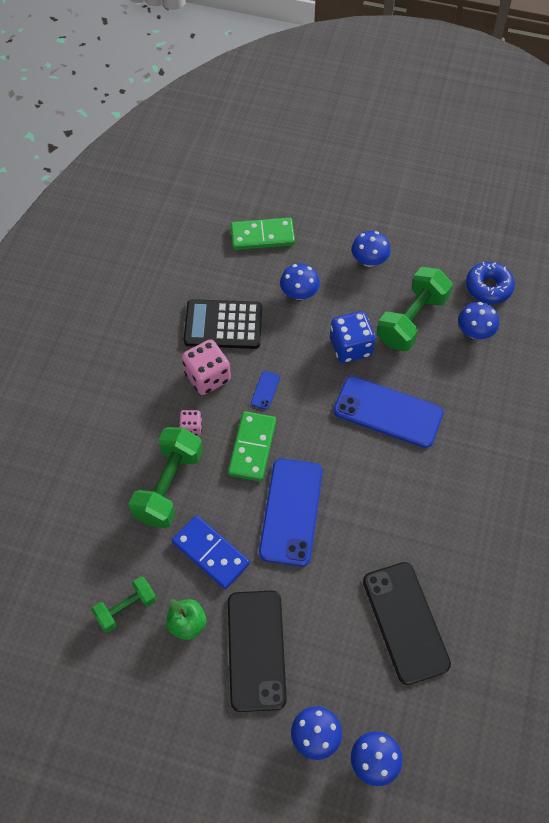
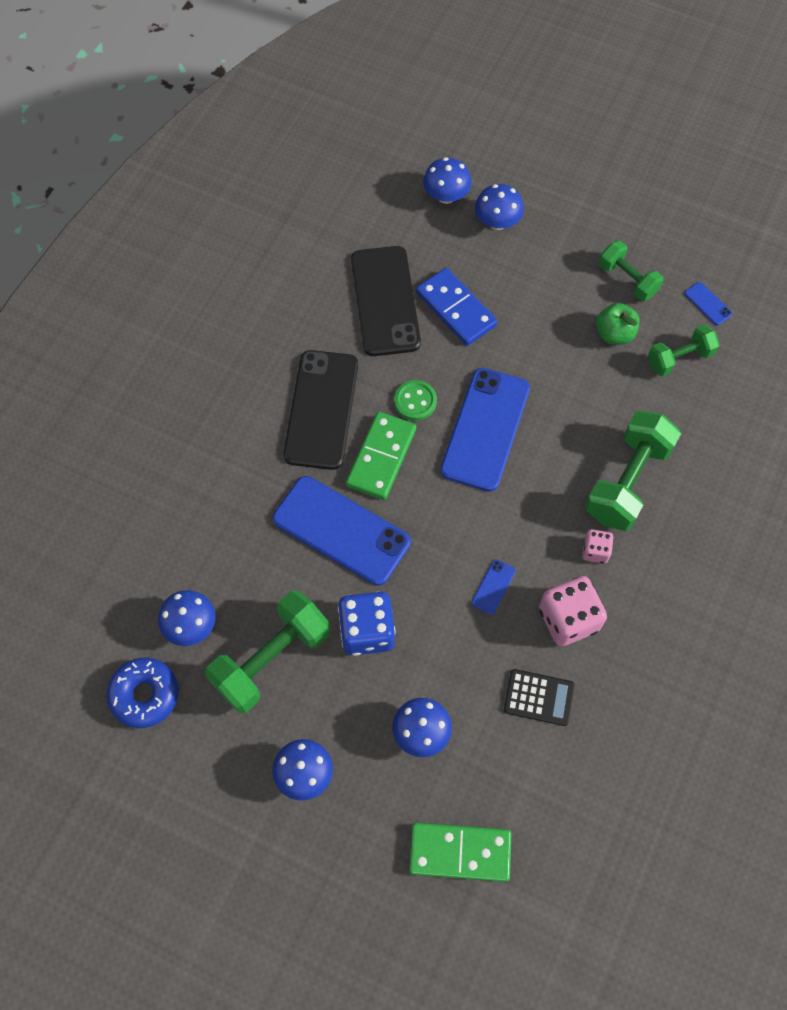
camera: 170 degrees left, 5 degrees up
(99, 673) = (707, 304): none -> blue phone
(177, 688) = (627, 279): none -> green dumbbell
(211, 553) = (583, 399): blue domino -> blue domino (456, 309)
(223, 325) = (539, 697): black calculator -> black calculator, size x0.60
(252, 447) = (520, 512): green domino -> green domino (381, 457)
(256, 650) = (544, 300): black phone -> black phone (321, 409)
(355, 527) = (415, 401): none -> green button

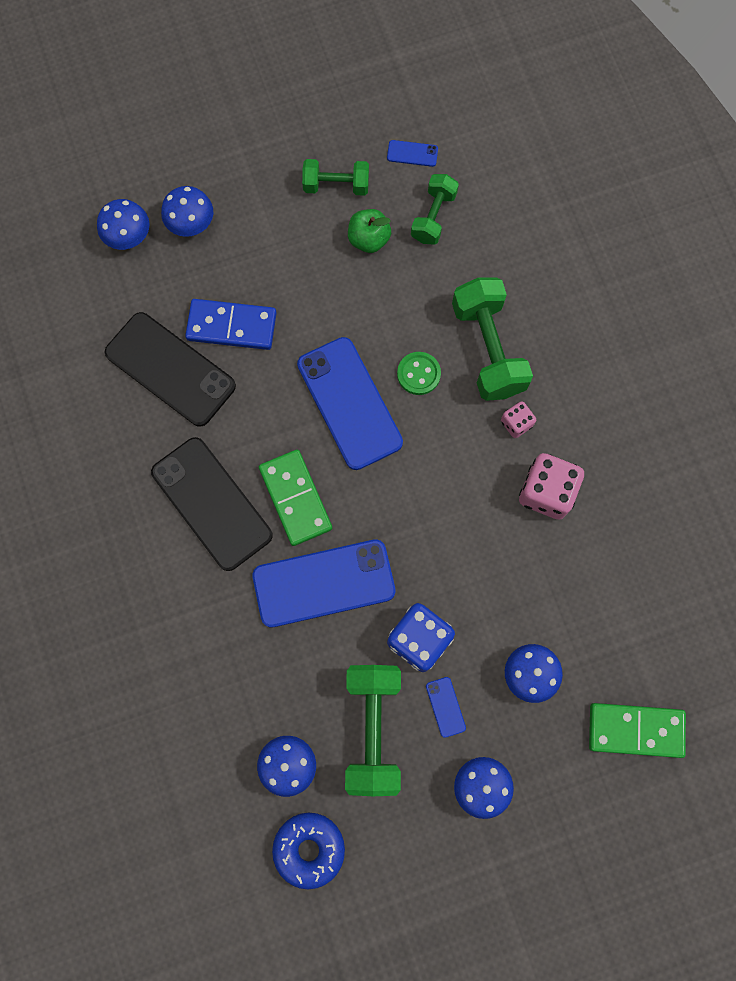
camera: 45 degrees left, 10 degrees up
(415, 401) = (276, 430): green button -> green button (418, 374)
(460, 852) = (635, 730): green domino -> green domino turned 45 degrees clockwise
(493, 587) = (473, 519): blue phone -> blue phone (445, 707)
(539, 697) = (581, 569): black calculator -> none

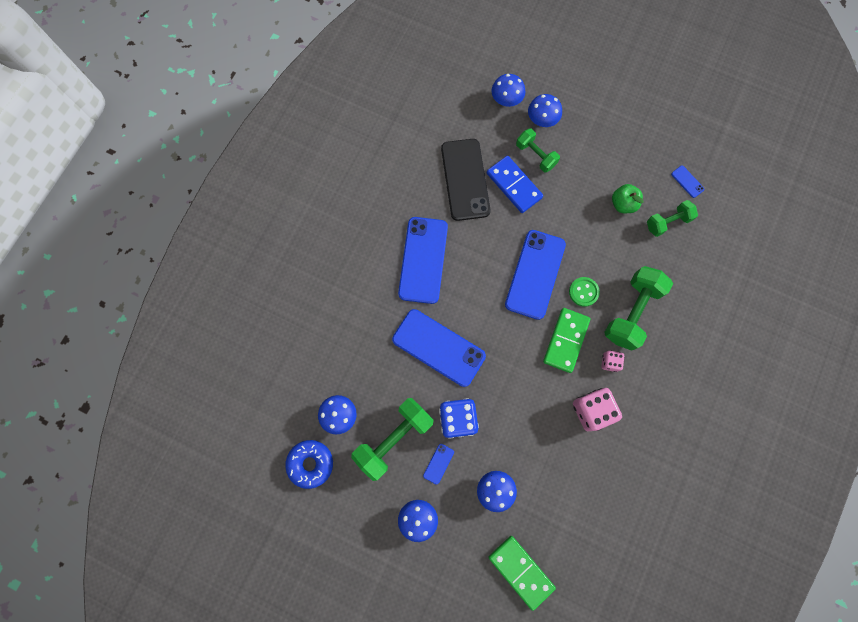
camera: 45 degrees right, 0 degrees up
(212, 503) = (423, 260): black phone -> blue phone
(295, 498) = (464, 295): green domino -> green domino (565, 340)
(336, 185) = (632, 163): green dumbbell -> green dumbbell (535, 155)

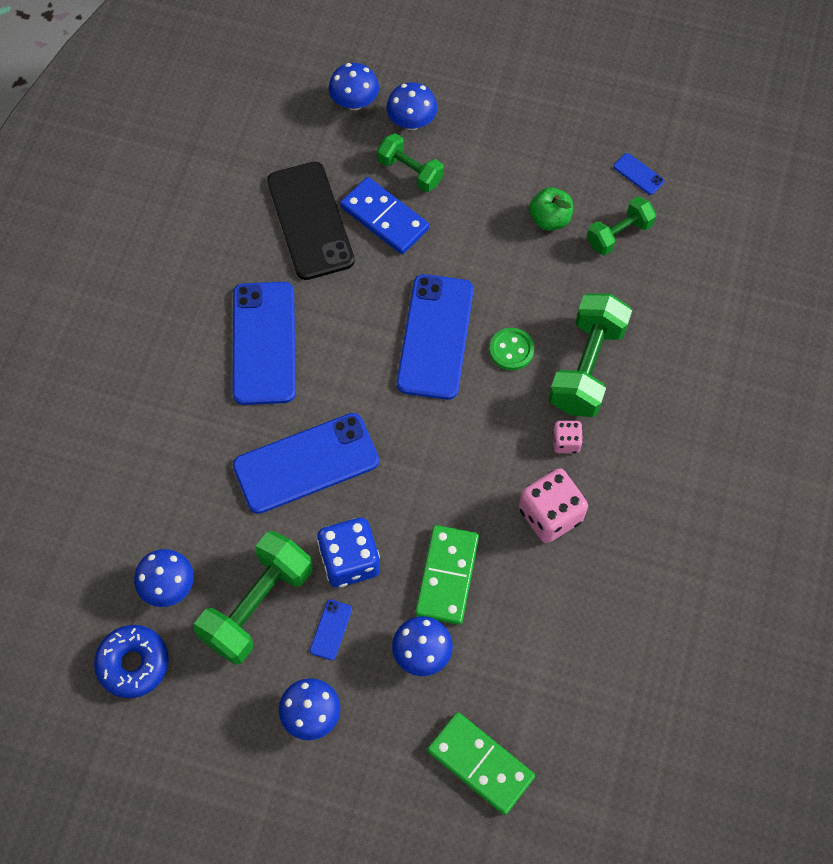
camera: 10 degrees left, 10 degrees down
(438, 347) = (306, 463): blue phone -> blue phone turned 45 degrees counterclockwise
(565, 340) = (495, 422): green domino -> green domino (447, 576)

